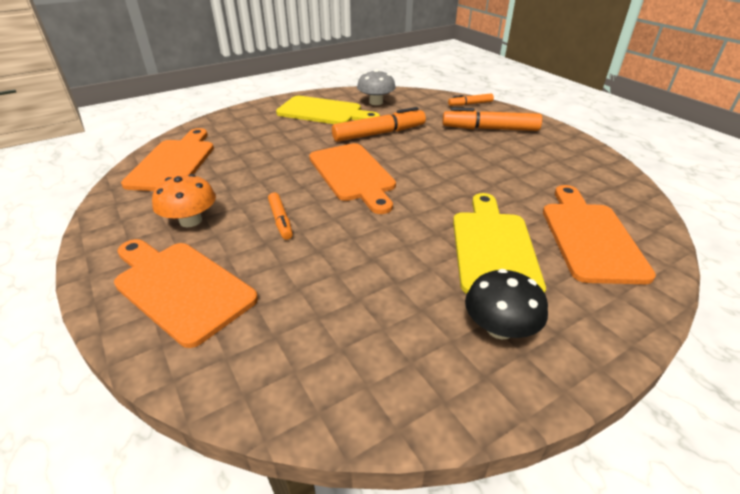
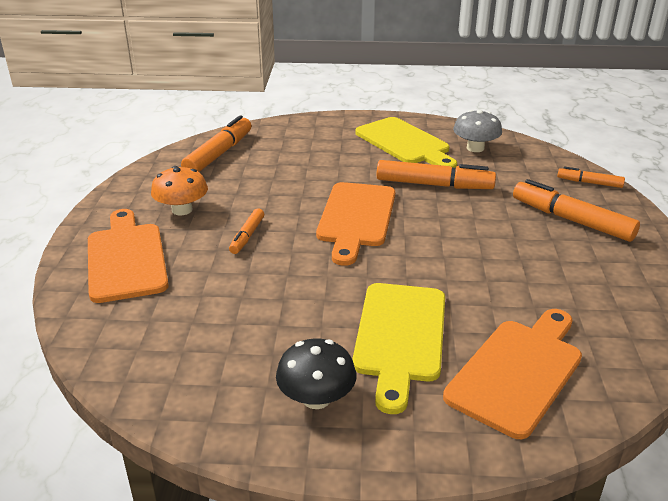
camera: 35 degrees right, 5 degrees down
(173, 163) = (219, 154): orange cutting board -> orange marker
(493, 248) = (400, 336): yellow cutting board -> yellow cutting board turned 150 degrees clockwise

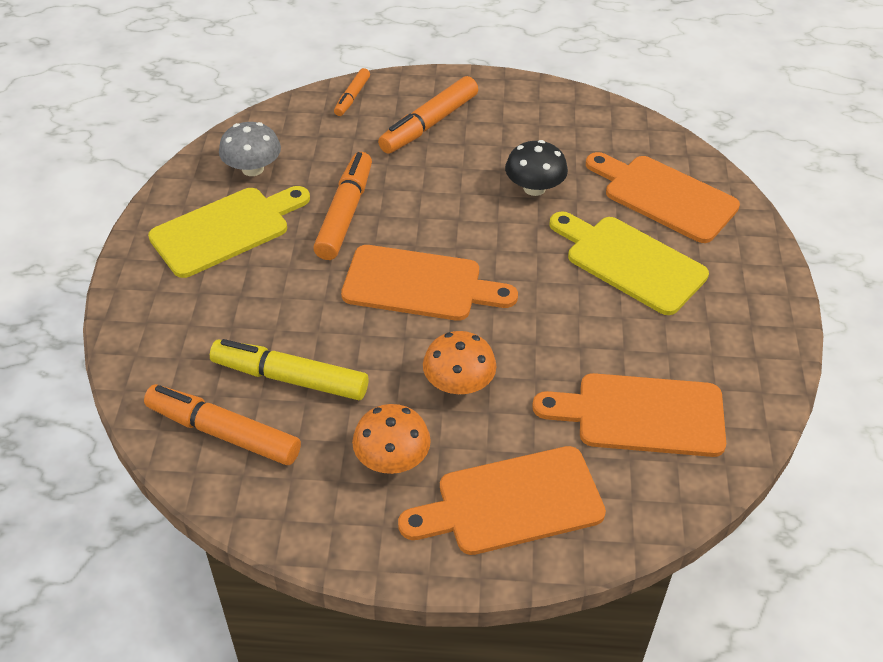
camera: 90 degrees left, 15 degrees up
(195, 330) = (641, 415): none -> orange cutting board
(247, 236) = (458, 383): orange marker -> orange mushroom
(261, 172) = (290, 378): none -> yellow marker
(316, 398) = (720, 320): black mushroom -> black mushroom (534, 188)
(400, 336) = (630, 262): yellow cutting board -> yellow cutting board turned 150 degrees counterclockwise

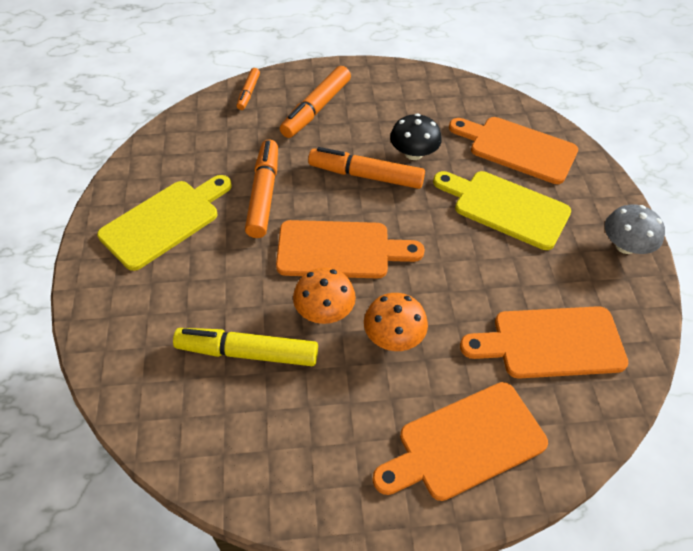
camera: 10 degrees left, 5 degrees up
(224, 433) = (199, 415): orange marker -> orange marker (366, 176)
(252, 168) = (177, 164): grey mushroom -> grey mushroom (625, 246)
(392, 459) = (353, 417): orange mushroom -> orange mushroom (324, 311)

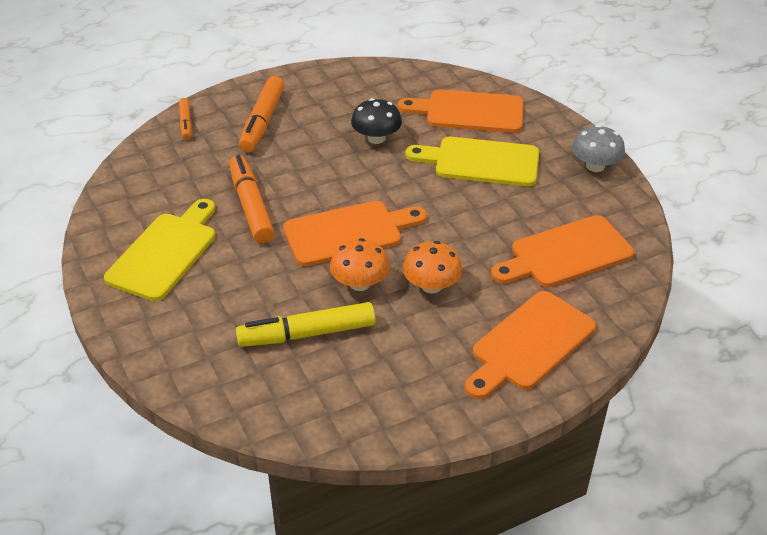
camera: 20 degrees left, 10 degrees down
(366, 176) = (341, 167): orange marker -> none

